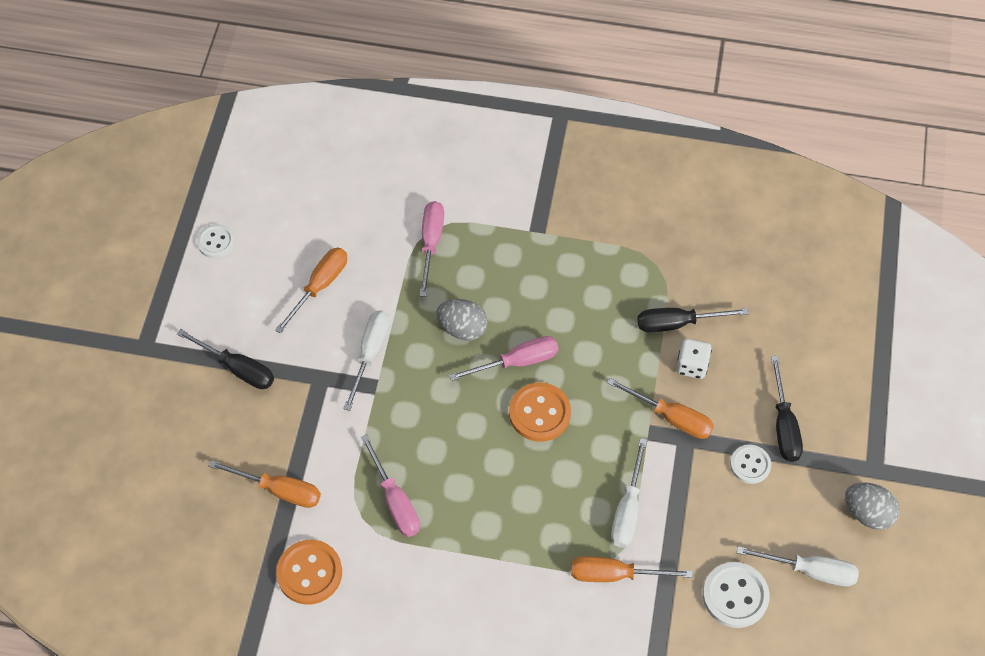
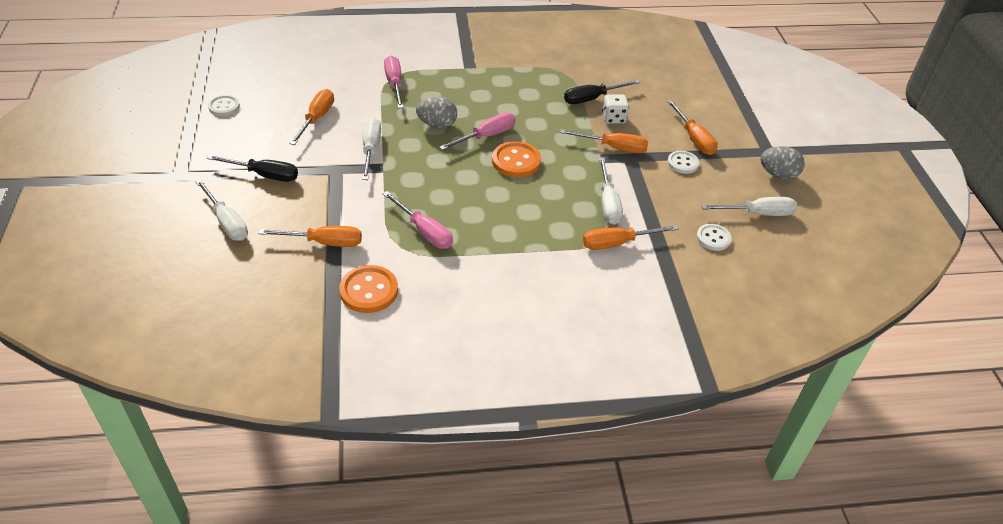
camera: 20 degrees left, 15 degrees down
(181, 433) = (227, 222): none -> white screwdriver
(735, 596) = (713, 238): white button -> white button, size x0.64
(784, 425) = (694, 138): black screwdriver -> orange screwdriver

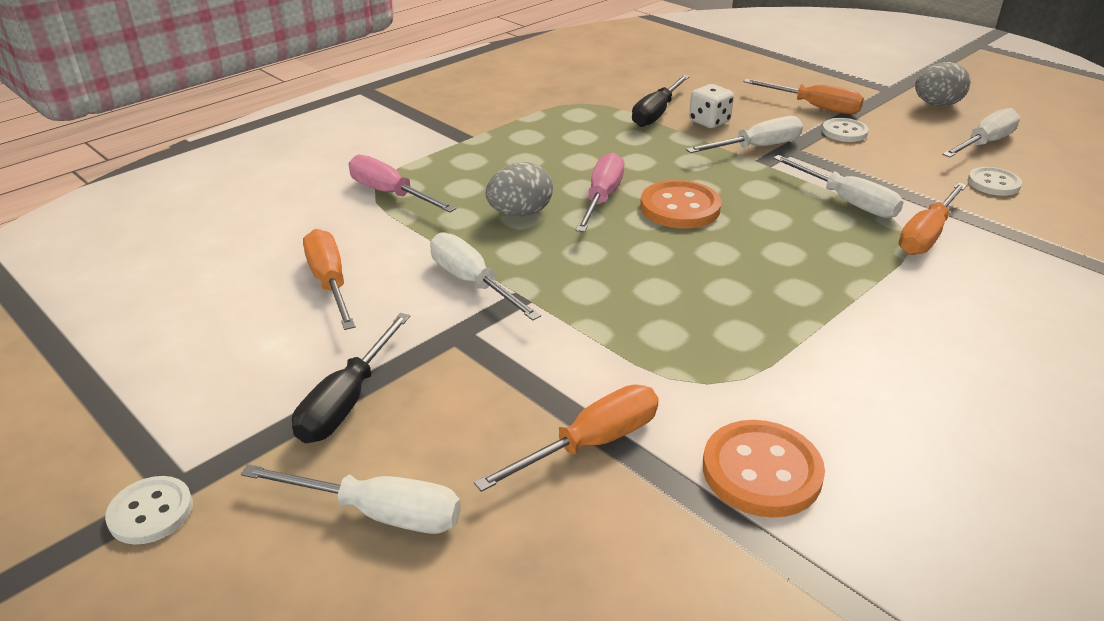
camera: 35 degrees left, 10 degrees down
(224, 107) = (135, 338): white button -> white button (151, 512)
(264, 175) = (347, 401): black screwdriver -> black screwdriver turned 135 degrees clockwise
(424, 231) = (705, 344): pink screwdriver -> none
(613, 147) = (756, 147): orange screwdriver -> white screwdriver

